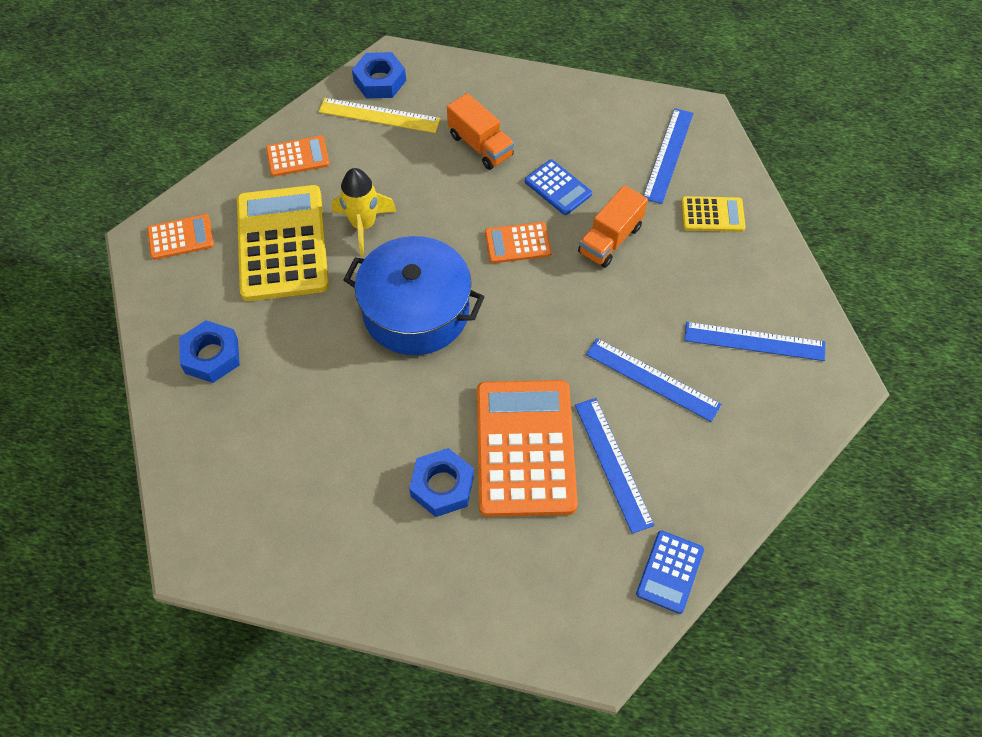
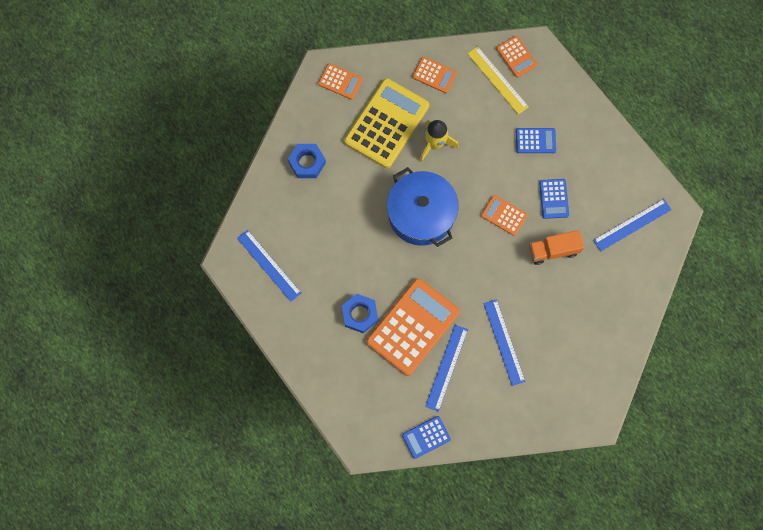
camera: 40 degrees right, 15 degrees up
(380, 81) = (516, 57): blue nut -> orange calculator
(480, 145) = (535, 141): orange truck -> blue calculator
(712, 215) = (621, 278): yellow calculator -> none
(754, 341) = (573, 364): blue ruler -> blue ruler (269, 265)

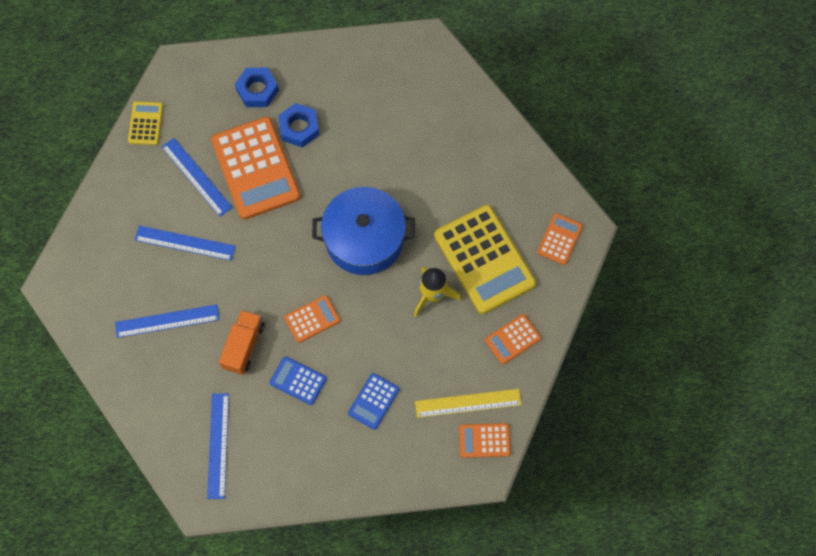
camera: 120 degrees right, 5 degrees down
(269, 265) = (400, 73): blue ruler -> blue ruler (167, 321)
(307, 163) = (486, 161): blue nut -> blue nut (257, 90)
(340, 81) = (559, 239): orange calculator -> orange calculator turned 150 degrees clockwise
(426, 437) = (146, 123): blue calculator -> yellow calculator

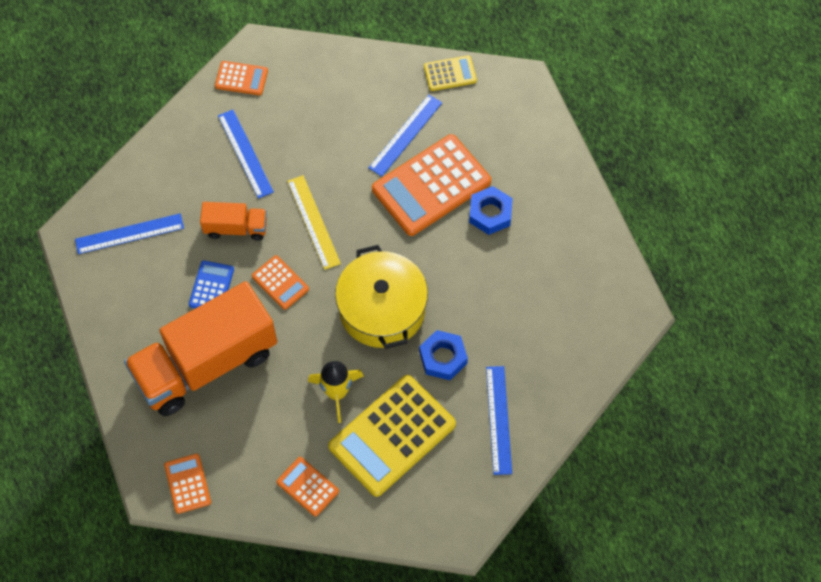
camera: 75 degrees right, 5 degrees down
(185, 243) = (331, 145): blue ruler -> blue ruler (499, 419)
(257, 90) = (520, 162): blue nut -> blue nut (443, 358)
(364, 239) = (382, 309): blue pot -> yellow pot
(373, 401) = (206, 363): blue calculator -> orange truck
(468, 403) = (225, 457): yellow ruler -> yellow ruler (314, 222)
(559, 239) = (439, 511): orange calculator -> orange calculator (241, 78)

